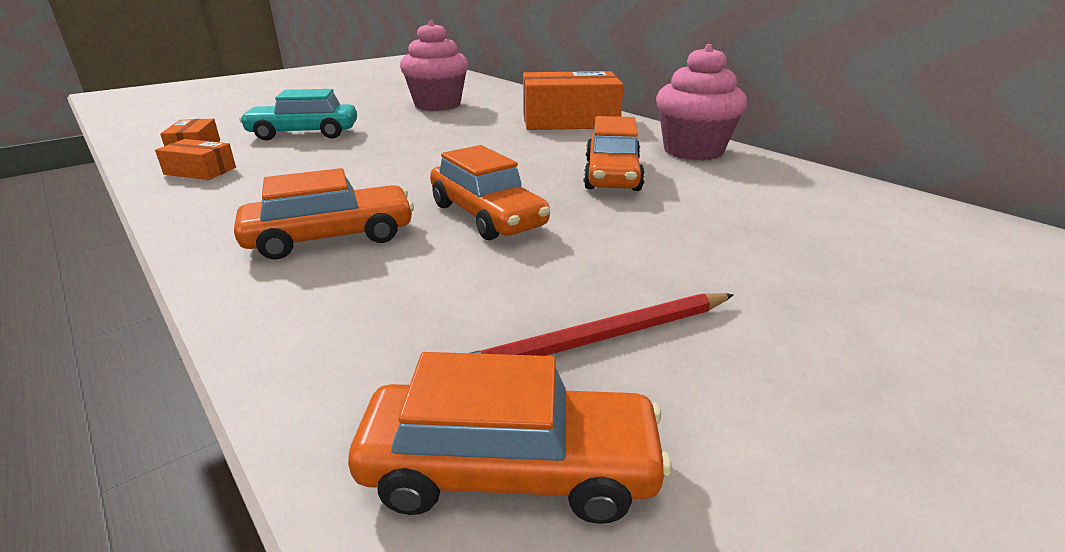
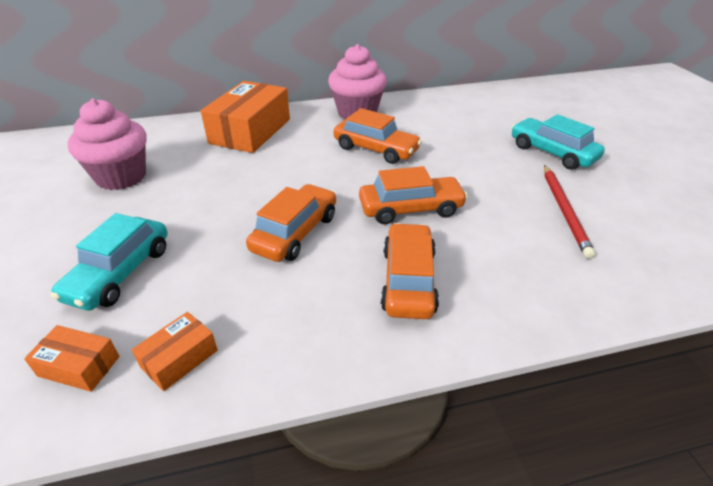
camera: 65 degrees left, 10 degrees up
(510, 469) = (648, 256): orange car -> orange car (295, 233)
(815, 307) = (552, 153): none -> turquoise car

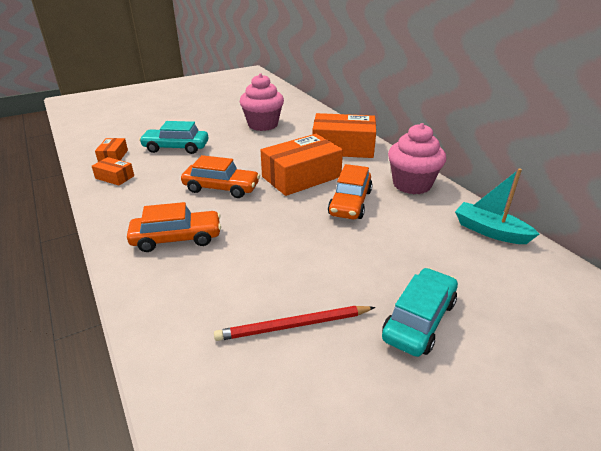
camera: 75 degrees right, 5 degrees down
(303, 168) = (301, 177): none -> orange box
(410, 209) = (264, 230): orange car -> none
(445, 100) = (490, 231): none -> turquoise boat

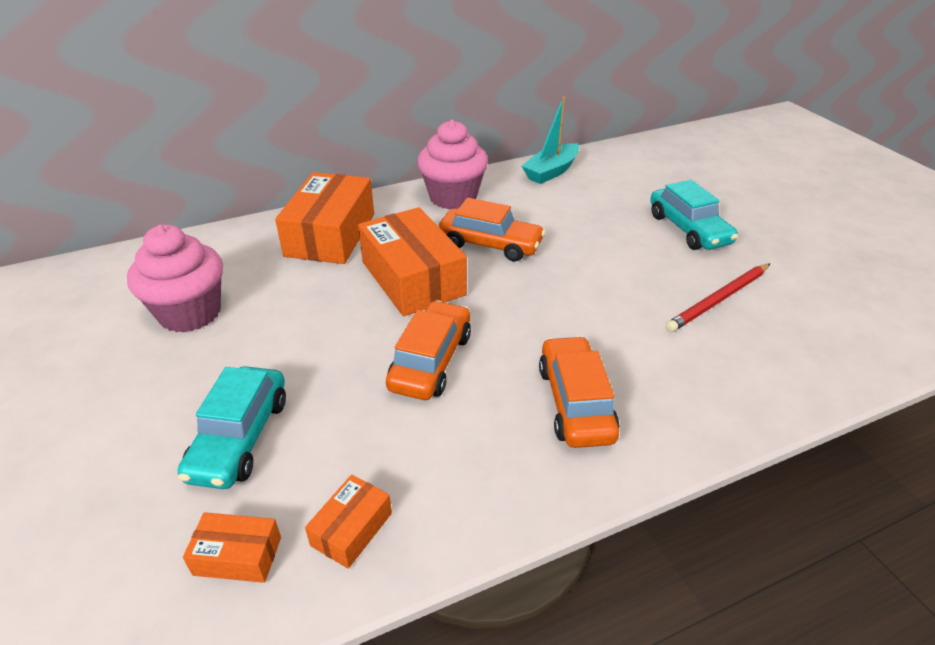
camera: 85 degrees left, 5 degrees up
(293, 326) = (718, 300): red pencil -> red pencil turned 60 degrees clockwise
(419, 320) = (688, 229): turquoise car -> turquoise car turned 150 degrees counterclockwise

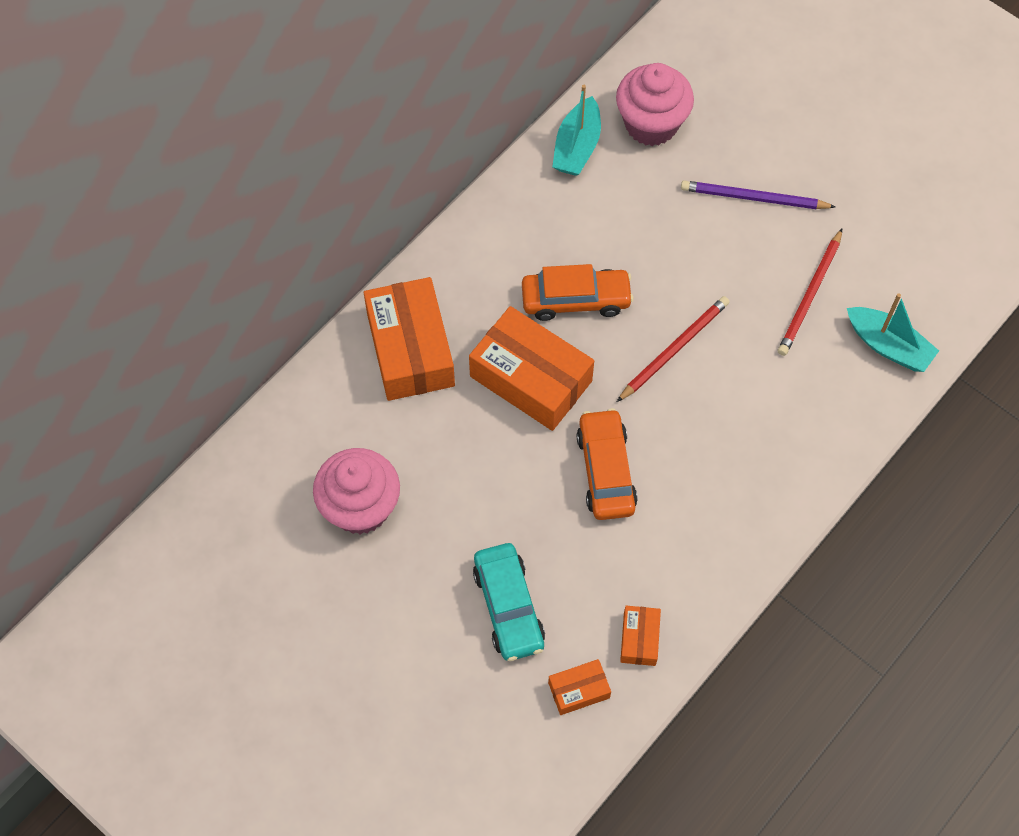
camera: 25 degrees left, 25 degrees up
(453, 197) = (497, 237): pink cupcake -> pink cupcake (651, 124)
(559, 297) = (674, 349): none -> red pencil
(575, 402) = (738, 464): orange car -> none
(688, 229) = (753, 198): turquoise car -> purple pencil
(795, 359) = (888, 346): none -> turquoise boat

